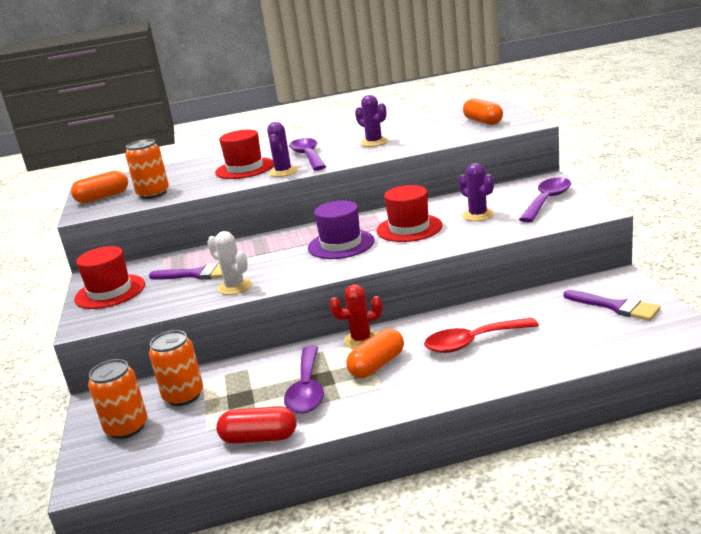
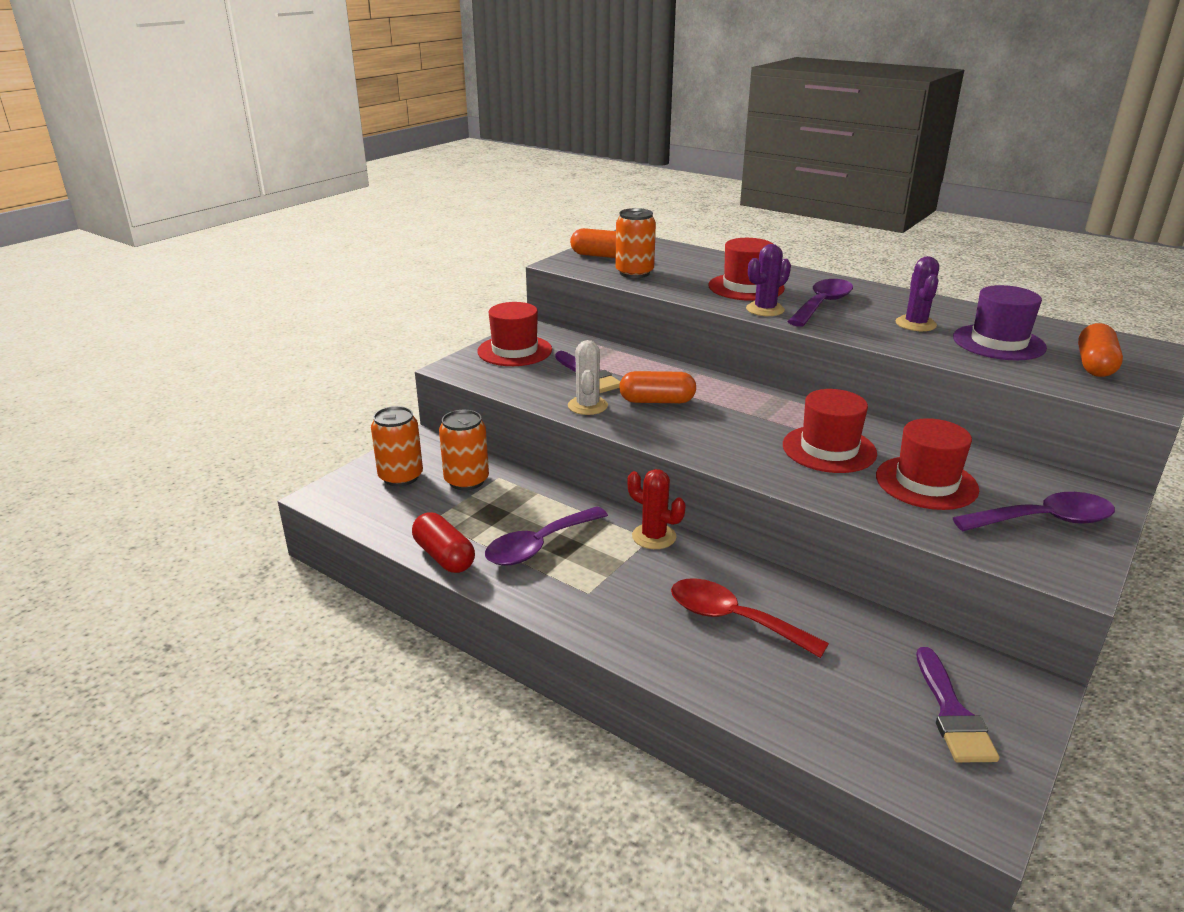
camera: 45 degrees right, 5 degrees up
(341, 244) = (738, 423): purple hat -> purple hat (998, 342)
(377, 365) = (621, 570): orange capsule -> orange capsule (657, 401)
(478, 215) = (926, 483): purple cactus -> red hat

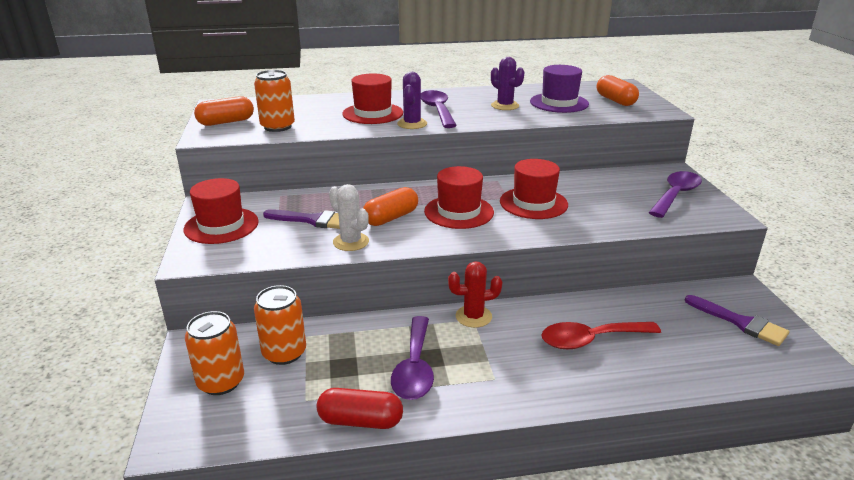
camera: 45 degrees left, 0 degrees up
(926, 483) = (604, 200): red hat -> red hat (459, 212)

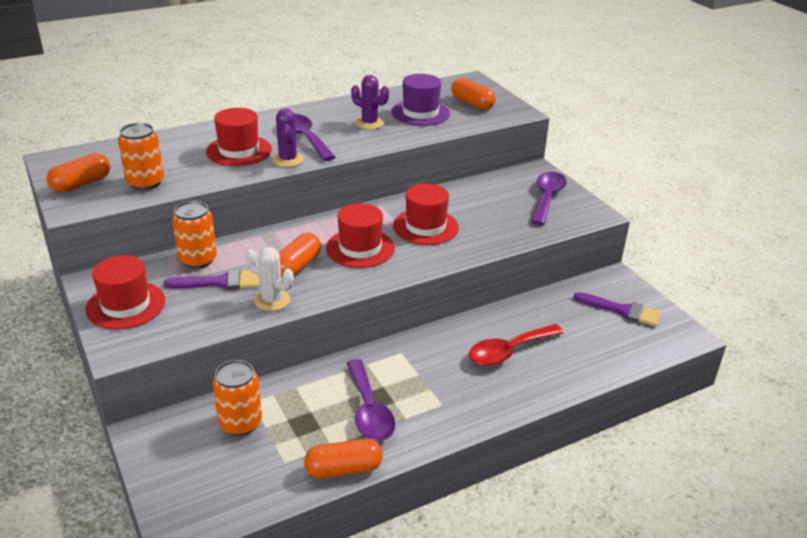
camera: 20 degrees left, 5 degrees up
(221, 382) = (194, 464): orange can -> orange can (198, 260)
(360, 421) = (344, 469): red capsule -> orange capsule
(473, 316) = (400, 349): red cactus -> none

